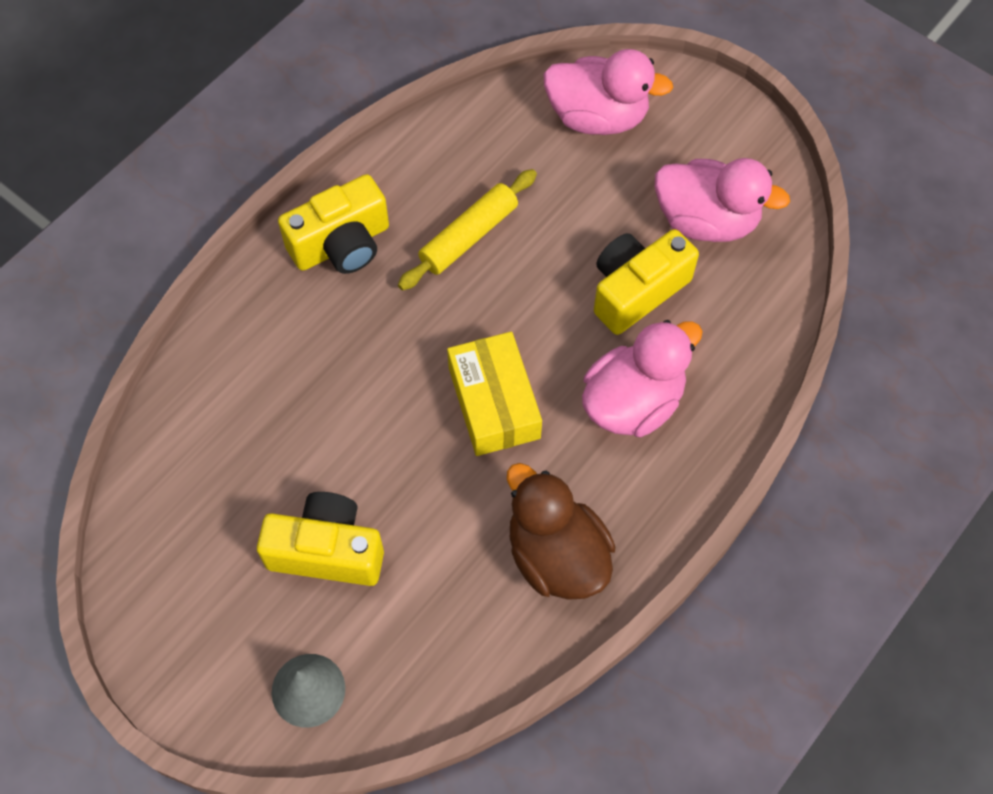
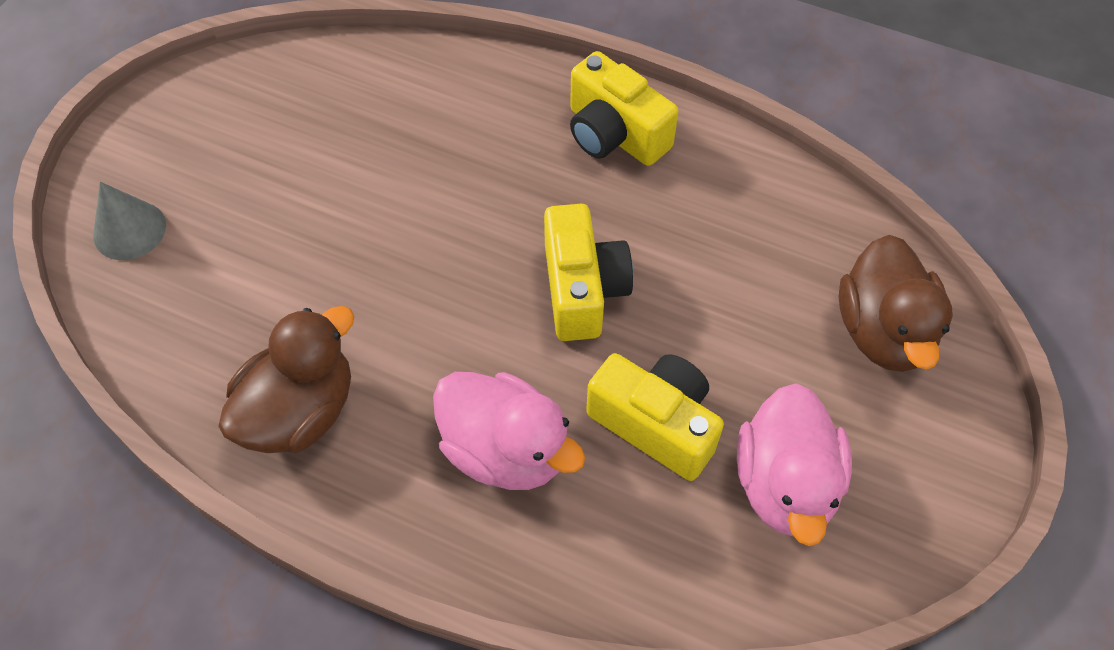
camera: 75 degrees right, 5 degrees down
(327, 550) = (272, 209): yellow camera -> yellow camera (582, 289)
(468, 236) = (666, 240): yellow rolling pin -> none
(494, 403) = (468, 311): yellow box -> none
(597, 117) = (883, 331): pink duck -> brown duck

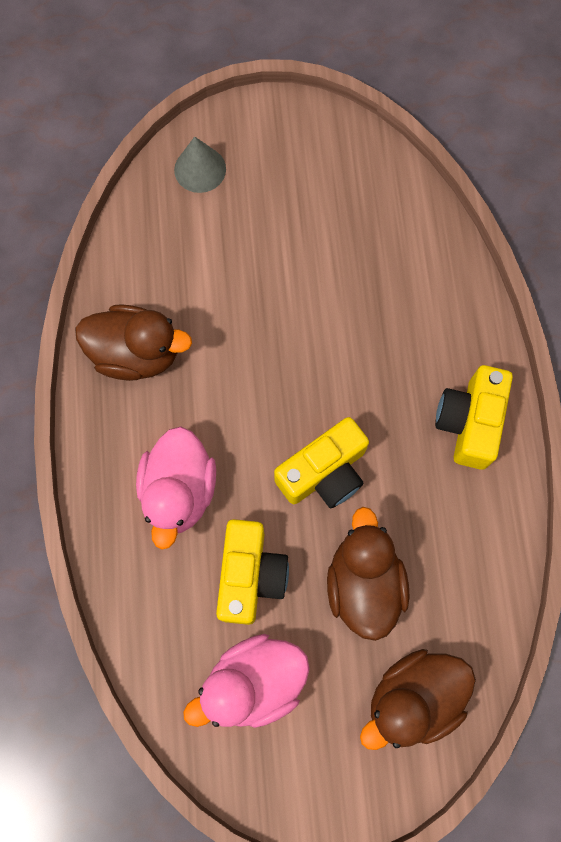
camera: 60 degrees right, 15 degrees up
(731, 314) = (363, 583): none -> brown duck

